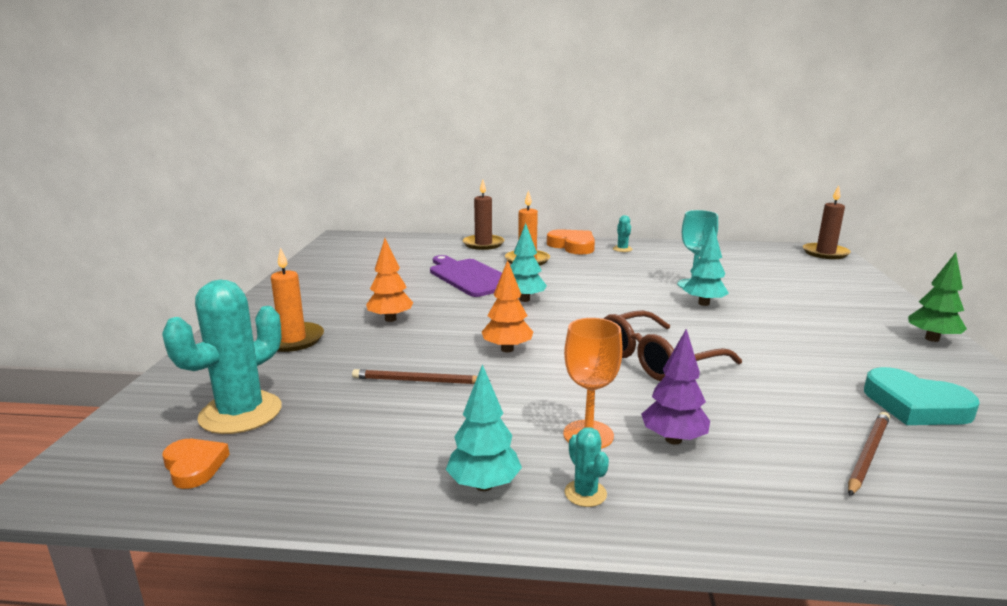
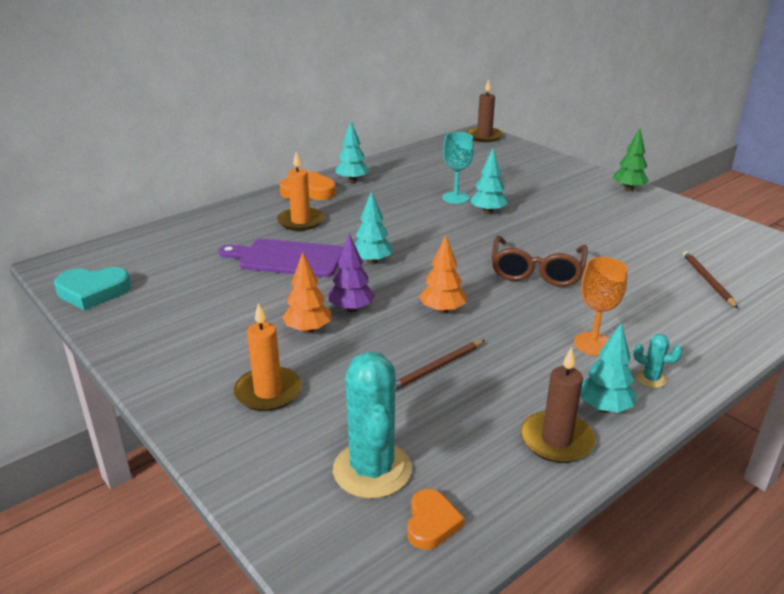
camera: 45 degrees left, 10 degrees up
(194, 466) = (431, 523): orange heart -> orange heart turned 90 degrees clockwise
(483, 244) = (228, 218): brown candle -> brown candle (556, 440)
(622, 249) = (352, 181): turquoise cactus -> turquoise tree
(673, 439) = (631, 321): purple tree -> purple tree (351, 309)
(915, 405) = (682, 239): turquoise heart -> turquoise heart (93, 292)

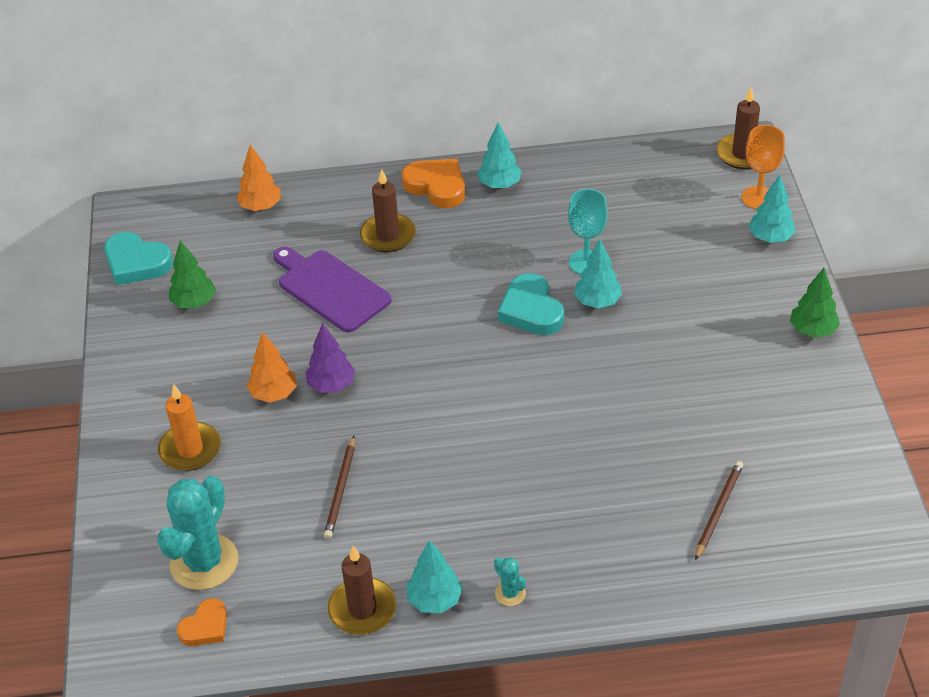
camera: 35 degrees right, 15 degrees up
(174, 299) = (194, 303): none -> green tree
(301, 221) = (388, 235): orange candle -> brown candle
(372, 261) = (405, 328): turquoise tree -> turquoise tree (770, 238)
(437, 368) = (341, 489): brown pencil -> brown pencil turned 75 degrees counterclockwise
(442, 310) = (409, 425): orange tree -> orange tree (261, 207)
(450, 227) = (531, 310): none -> turquoise heart
(536, 271) = (553, 415): brown glasses -> none
(593, 344) = (504, 531): orange goblet -> orange goblet (758, 198)

